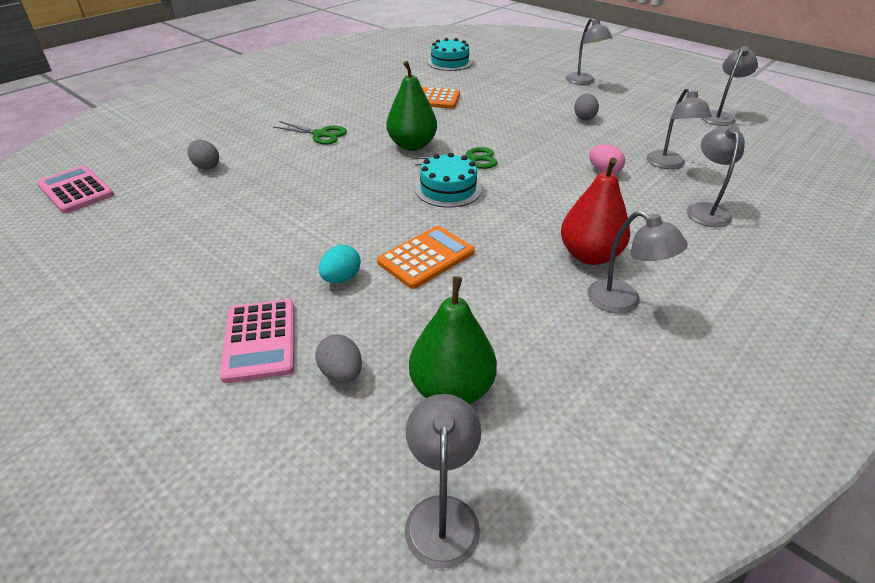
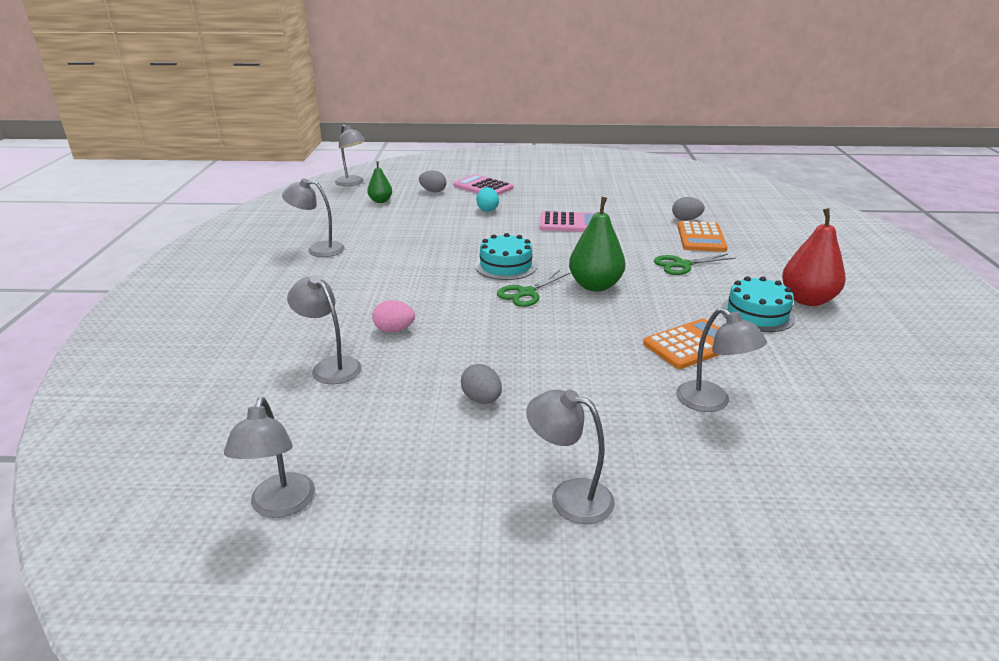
camera: 140 degrees right, 10 degrees down
(76, 190) = (708, 189): pink calculator -> pink calculator (569, 223)
(426, 257) = (457, 230): orange calculator -> orange calculator (701, 237)
(449, 62) = (821, 434): turquoise cake -> turquoise cake (757, 313)
(452, 389) = (380, 201): green pear -> green pear, size x0.58
(589, 255) = (356, 263): red pear -> red pear (807, 300)
(705, 210) = (275, 328): grey lamp -> grey lamp (711, 402)

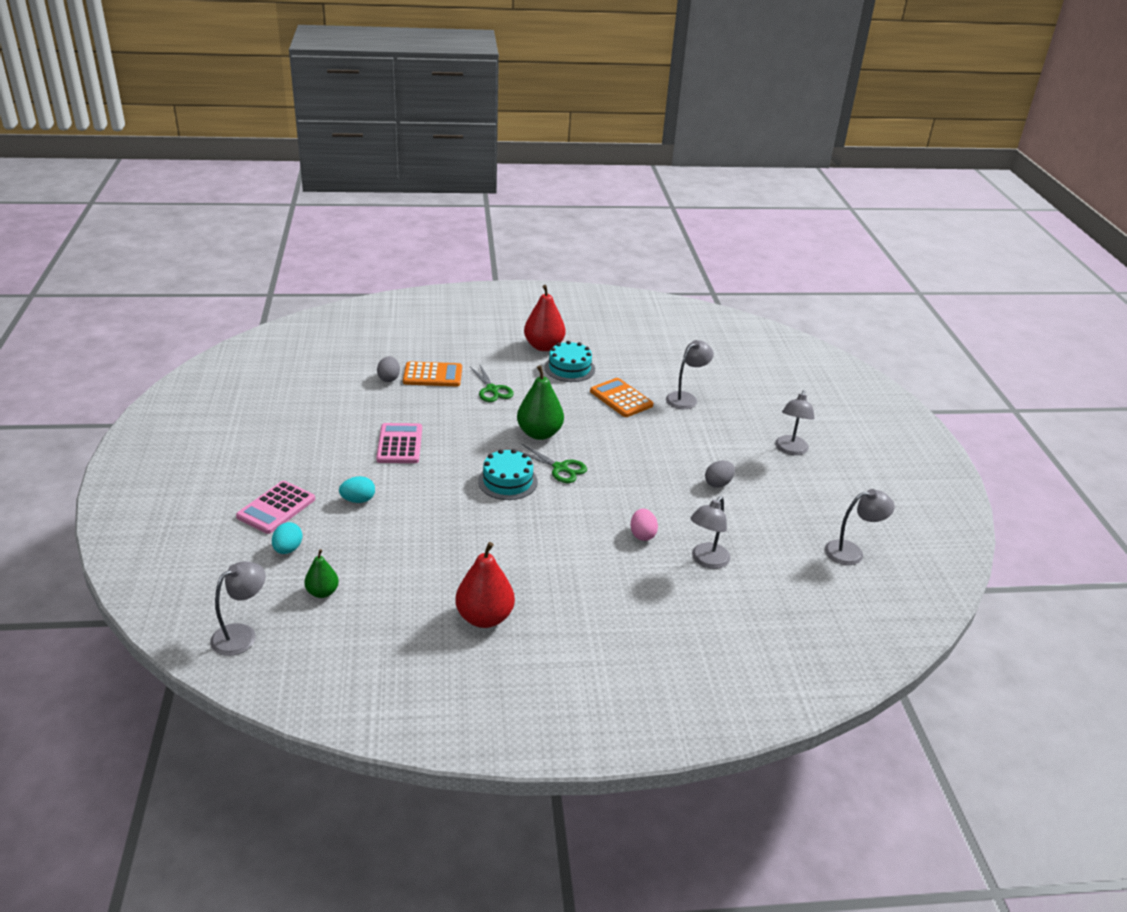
camera: 100 degrees left, 5 degrees up
(318, 249) = (484, 617): grey lamp -> red pear
(433, 191) = (288, 549): grey egg -> turquoise egg

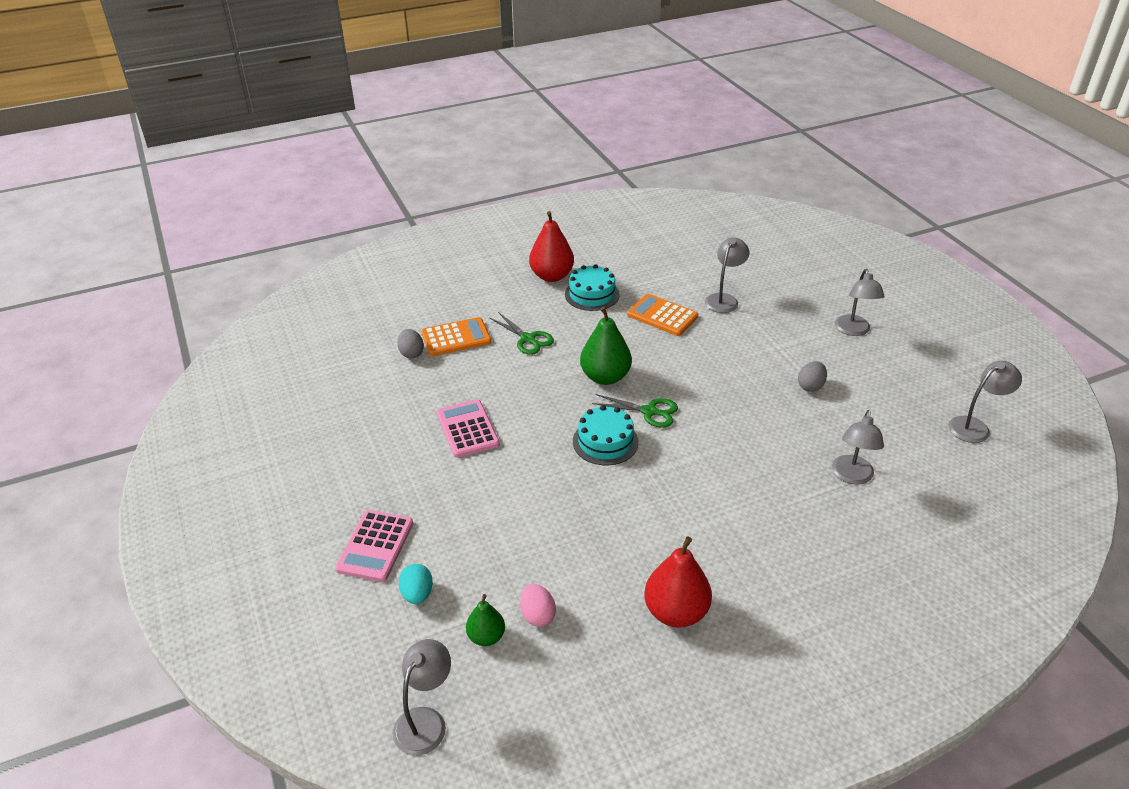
camera: 15 degrees left, 5 degrees up
(358, 500) = (461, 510): turquoise egg -> none
(642, 535) = (774, 465): pink egg -> pink egg (537, 615)

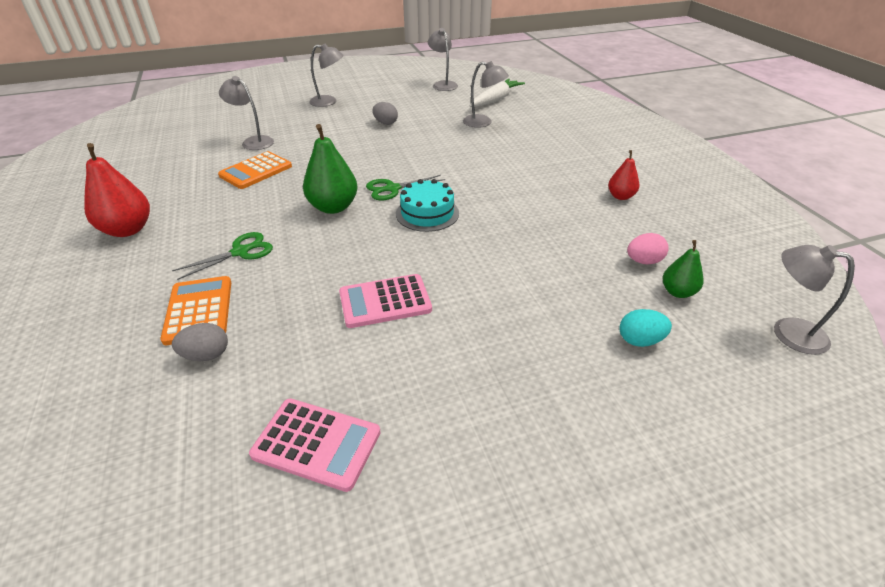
camera: 85 degrees left, 0 degrees up
(375, 546) = (576, 379): pink calculator -> pink calculator (316, 444)
(592, 294) = (188, 206): turquoise cake -> none
(649, 411) = (392, 189): green scissors -> green scissors turned 135 degrees counterclockwise
(676, 612) = (620, 196): red pear -> red pear, size x0.58
(944, 488) = (495, 100): none -> white carrot

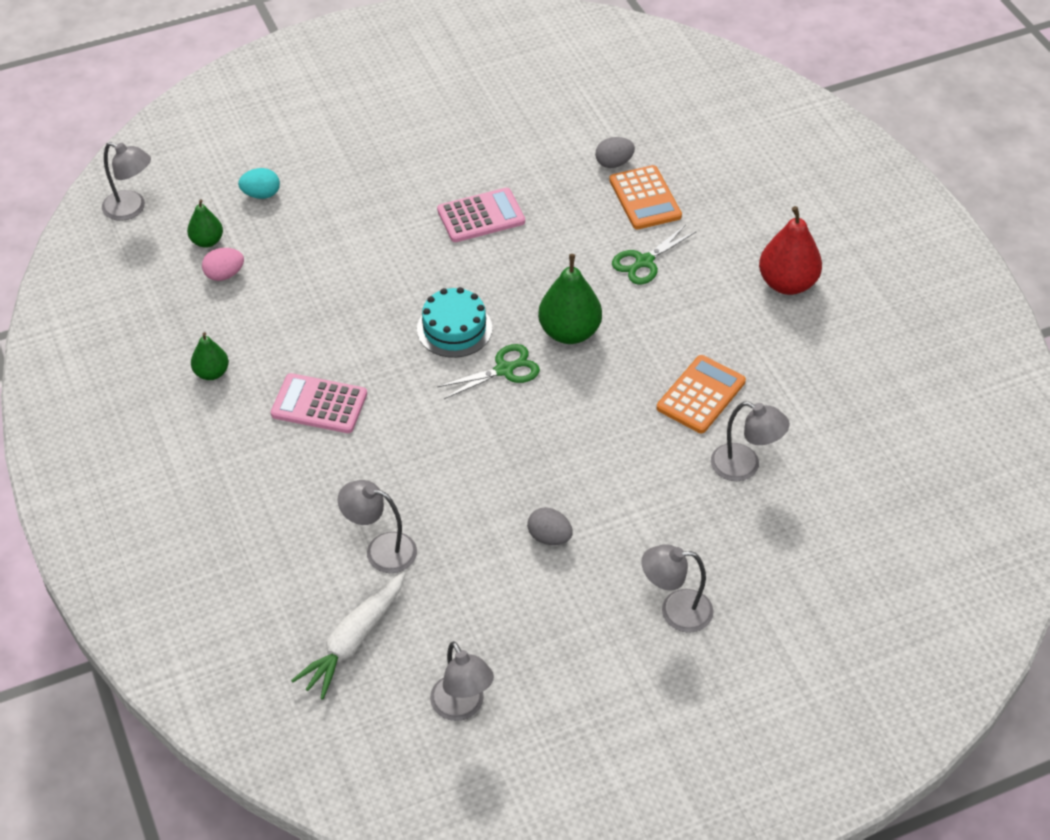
camera: 175 degrees right, 10 degrees up
(316, 444) = (505, 115): pink calculator -> pink calculator (319, 404)
(620, 196) = (211, 373): red pear -> green pear

